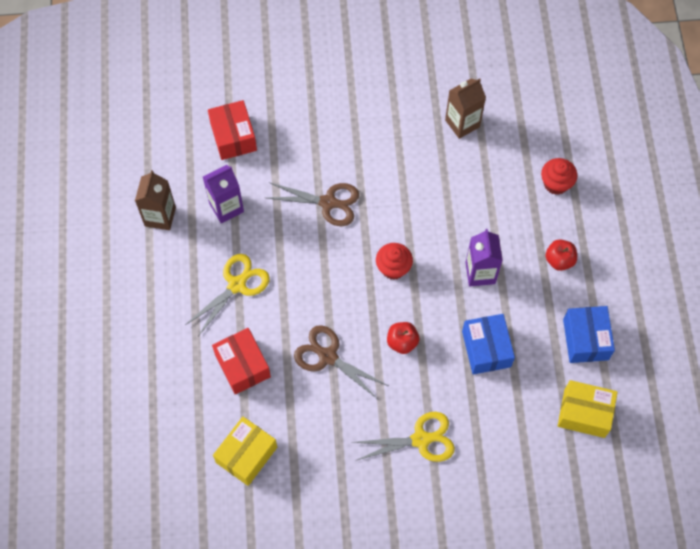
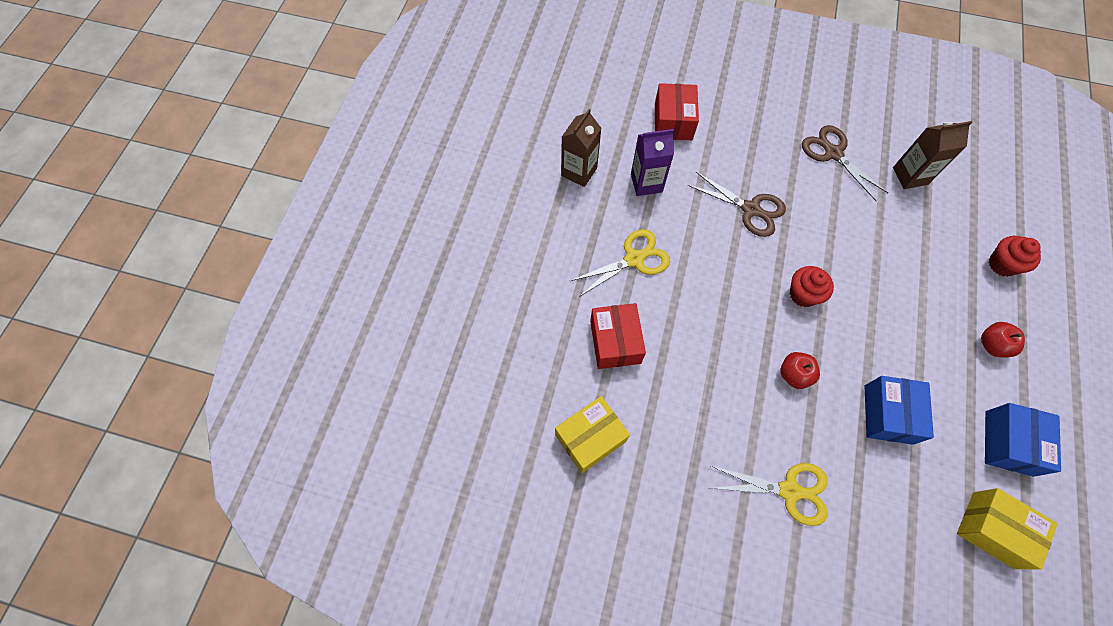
camera: 20 degrees right, 0 degrees up
(328, 356) = (708, 363): brown scissors -> brown scissors (833, 153)
(480, 273) = (898, 330): purple carton -> none

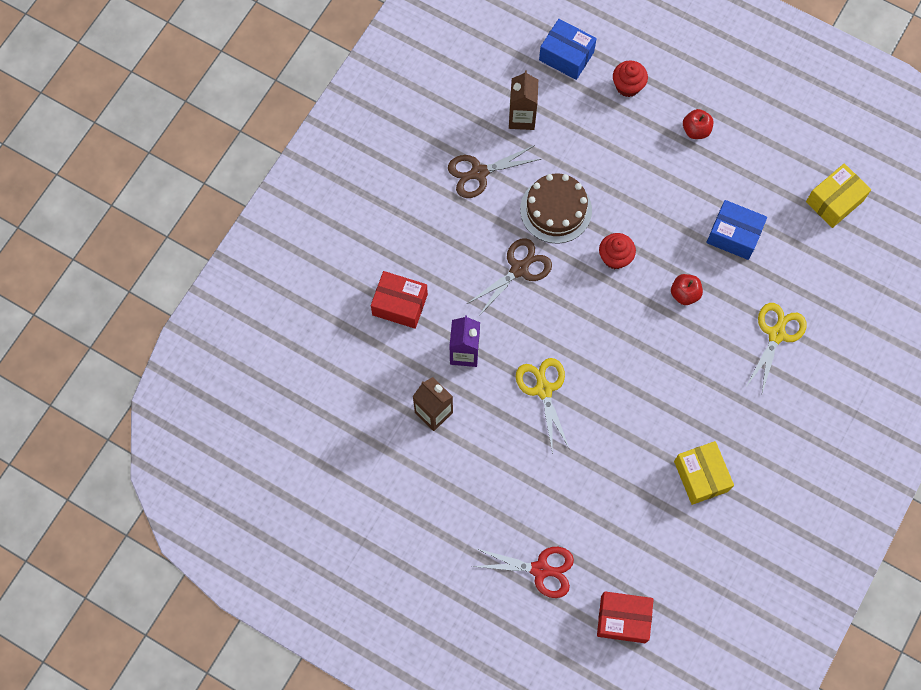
camera: 75 degrees left, 5 degrees up
(448, 298) = (540, 569): none -> red scissors
(615, 342) = (620, 430): red box -> red box (623, 619)
(828, 227) = (556, 210): none -> brown cake
(1008, 443) = (775, 158): blue box -> blue box (566, 56)

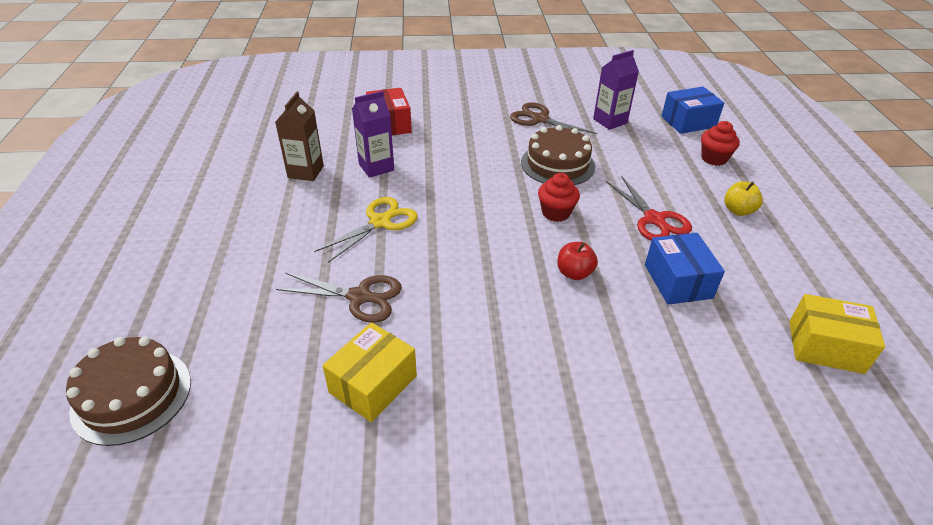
camera: 55 degrees right, 30 degrees down
(519, 269) = (482, 166): brown scissors -> brown scissors (359, 297)
(522, 118) = (610, 121): brown carton -> purple carton
(540, 569) = (172, 298): red scissors -> red scissors (654, 219)
(566, 56) = (688, 122): blue box -> blue box turned 75 degrees clockwise
(623, 619) = (132, 395): red box -> brown cake
(696, 130) = (738, 210): red apple -> yellow apple
(776, 334) = (614, 371): yellow scissors -> none

